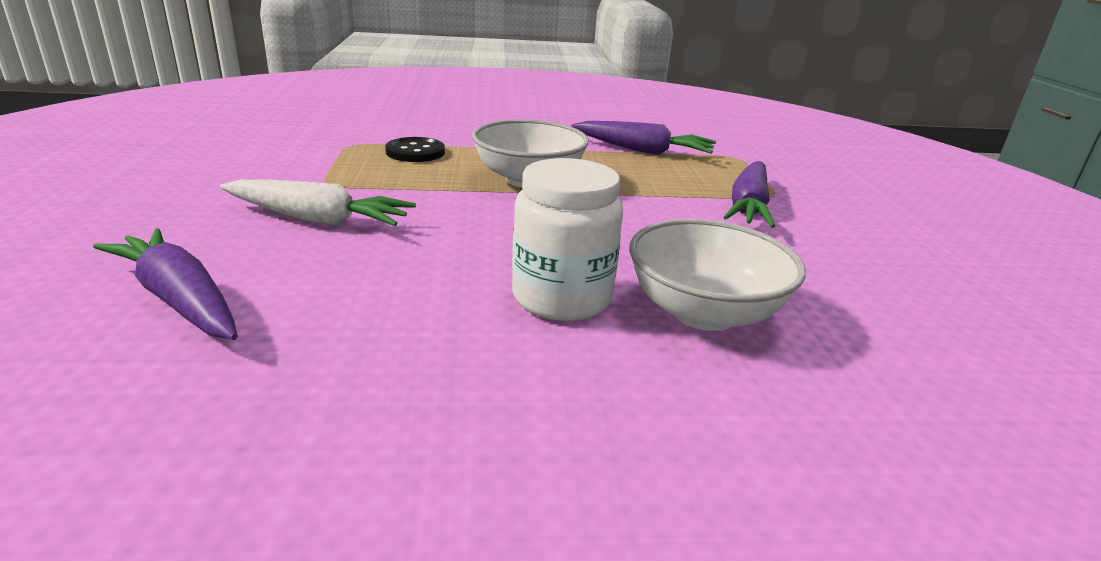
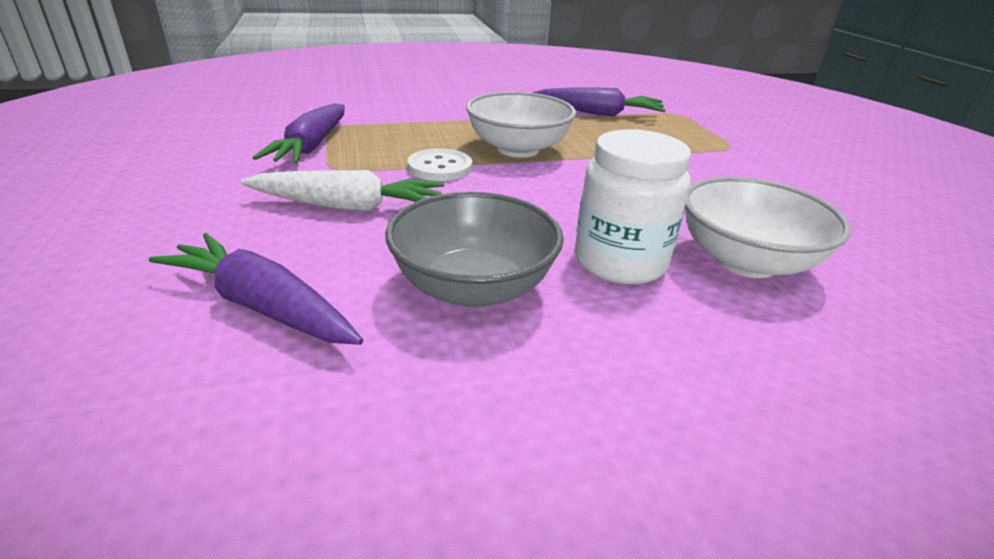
camera: 10 degrees left, 5 degrees up
(391, 305) = (473, 287): none -> grey bowl
(415, 152) = (398, 130): black button -> none
(434, 190) = (440, 167): none -> white button
(748, 206) = (717, 159): purple carrot -> purple carrot (311, 146)

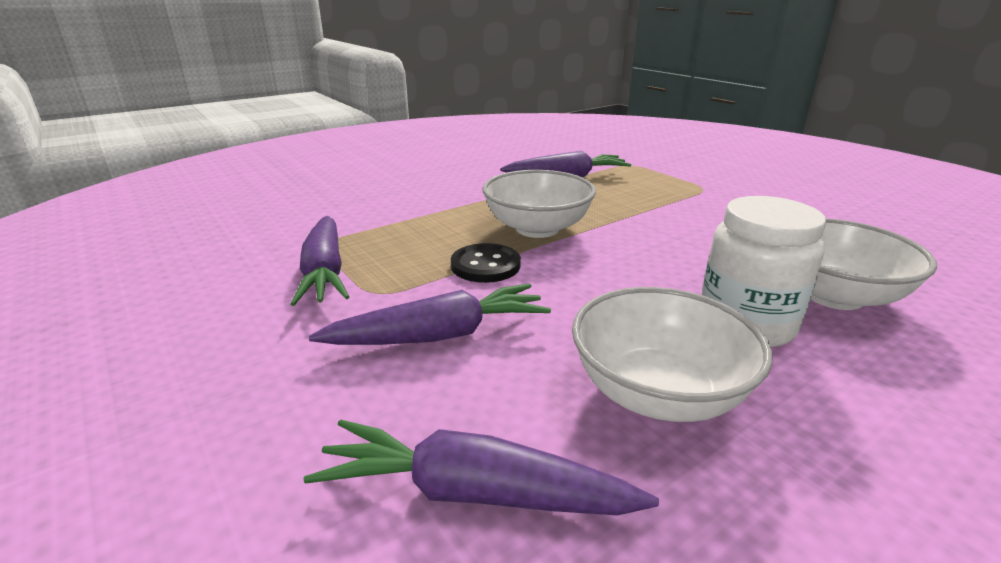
camera: 20 degrees left, 5 degrees down
(348, 207) = (440, 335): white carrot -> purple carrot
(440, 167) = (485, 265): white button -> black button
(473, 287) = (658, 393): grey bowl -> white bowl

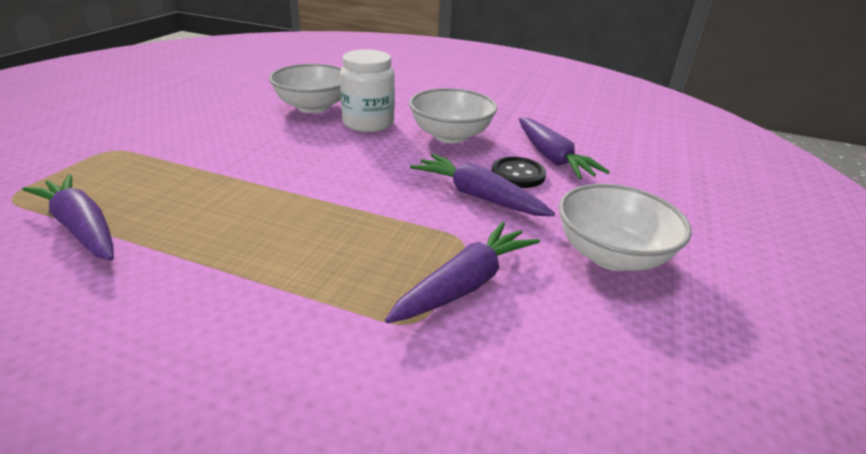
camera: 125 degrees left, 5 degrees up
(485, 265) = (373, 209): black button -> black button (518, 174)
(537, 228) = (276, 206): white bowl -> white bowl (611, 255)

